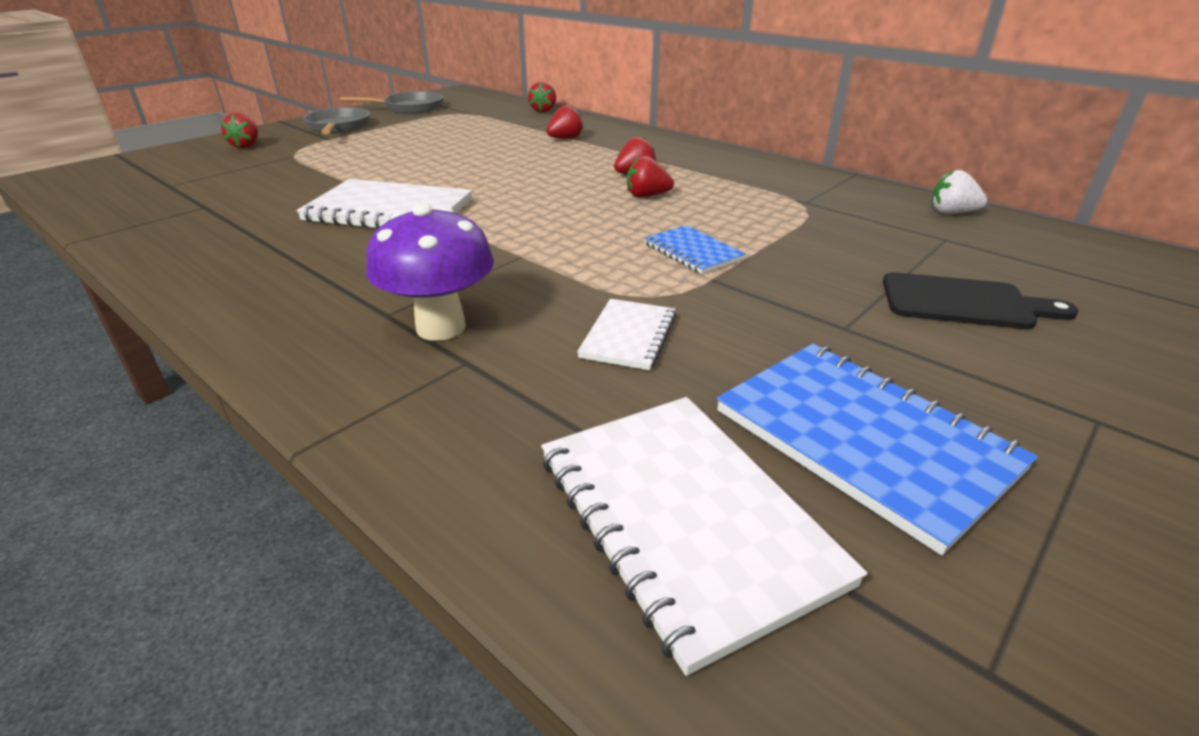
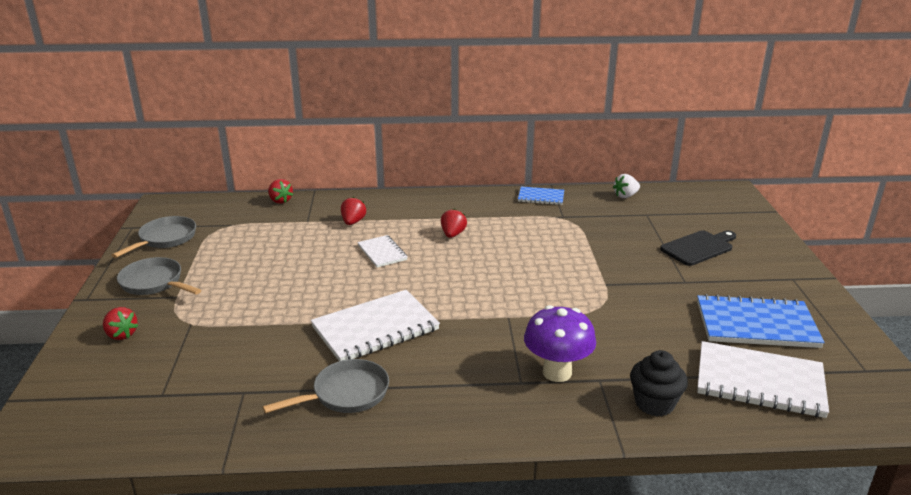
camera: 45 degrees left, 5 degrees down
(247, 242) = (346, 394): none -> grey pan
(462, 430) = (654, 403): none -> black cupcake
(629, 336) = (629, 330): white notebook -> white notebook (382, 252)
(647, 196) = (488, 247): red strawberry -> none
(692, 252) = (572, 273): blue notebook -> blue notebook (541, 197)

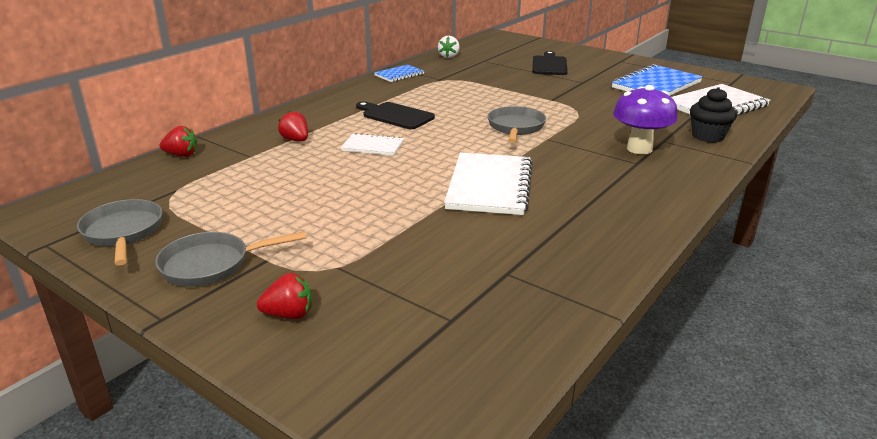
camera: 50 degrees left, 0 degrees up
(346, 394) = (572, 227): grey pan -> grey pan (515, 127)
(453, 234) = (395, 115): red strawberry -> black cutting board

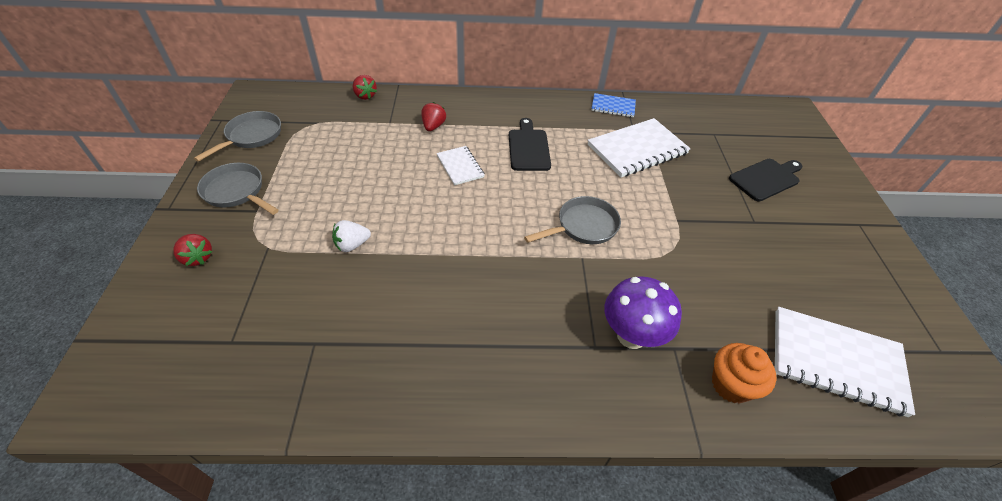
camera: 50 degrees right, 20 degrees up
(449, 56) = (693, 110): white strawberry -> white strawberry (352, 245)
(490, 186) = (450, 265): white notebook -> white notebook (637, 149)
(656, 85) = (828, 282): blue notebook -> none
(708, 136) = (731, 385): black cupcake -> orange cupcake

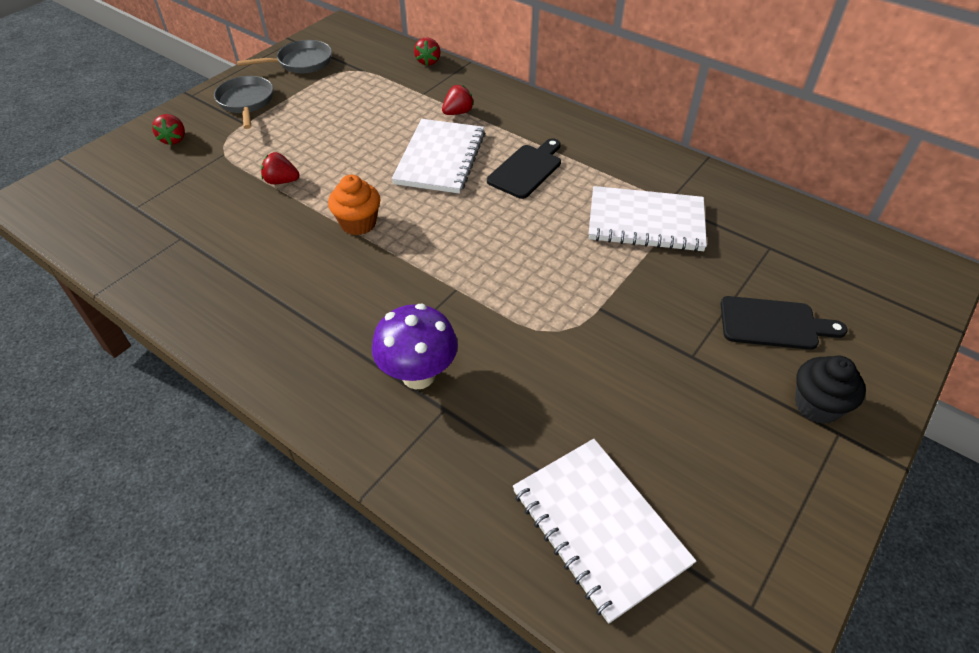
camera: 40 degrees right, 0 degrees up
(352, 245) = (281, 181): white strawberry -> red strawberry
(460, 166) = (440, 158): white notebook -> white notebook, size x1.85
(583, 226) = (492, 264): grey pan -> none
(613, 106) = (675, 167): blue notebook -> none
(731, 385) = (458, 470): orange cupcake -> orange cupcake (358, 223)
(835, 214) = (817, 405): none -> black cupcake

